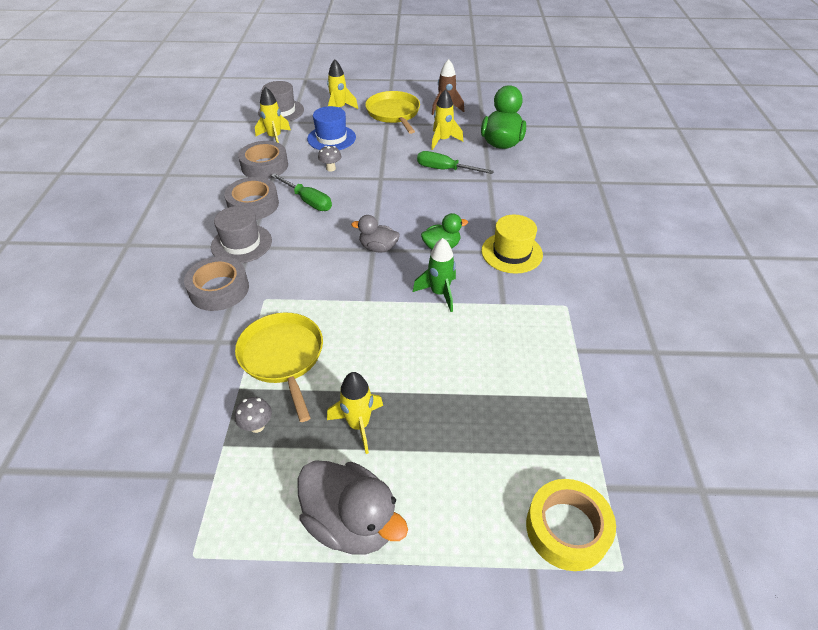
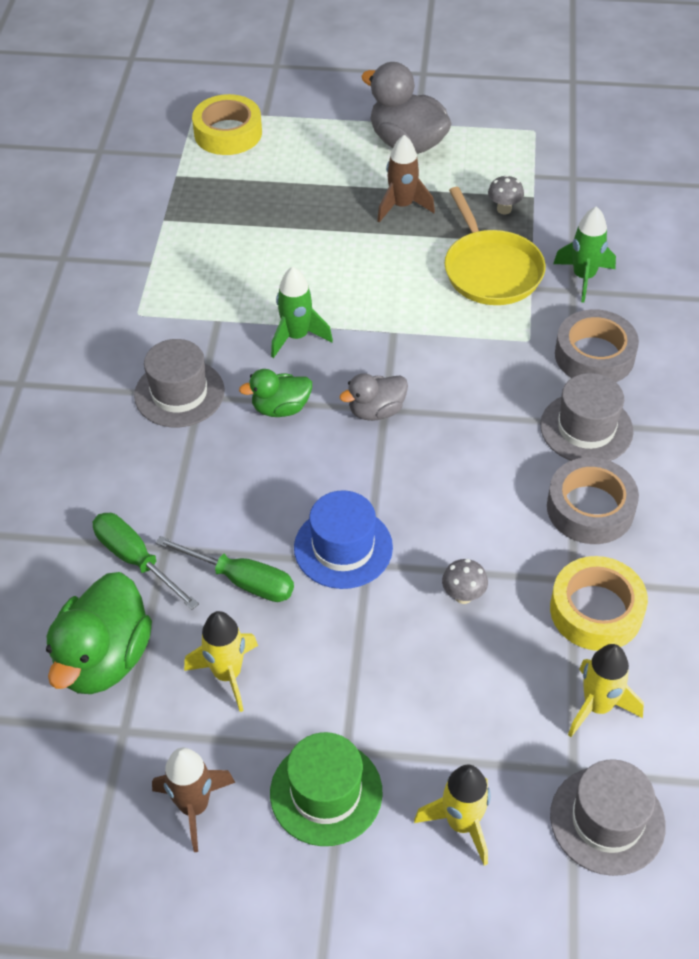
camera: 175 degrees left, 5 degrees up
(204, 353) = (583, 277): none -> green rocket
(264, 166) = (596, 610): grey tape -> yellow tape
(308, 201) = (496, 512): green screwdriver -> green screwdriver (135, 559)
(331, 138) = (470, 697): blue hat -> blue hat (343, 547)
(359, 425) = (402, 206): yellow rocket -> brown rocket
(378, 248) = (376, 411): grey duck -> grey duck turned 135 degrees clockwise
(393, 113) = (326, 792): yellow pan -> green hat
(511, 252) = (179, 393): yellow hat -> grey hat

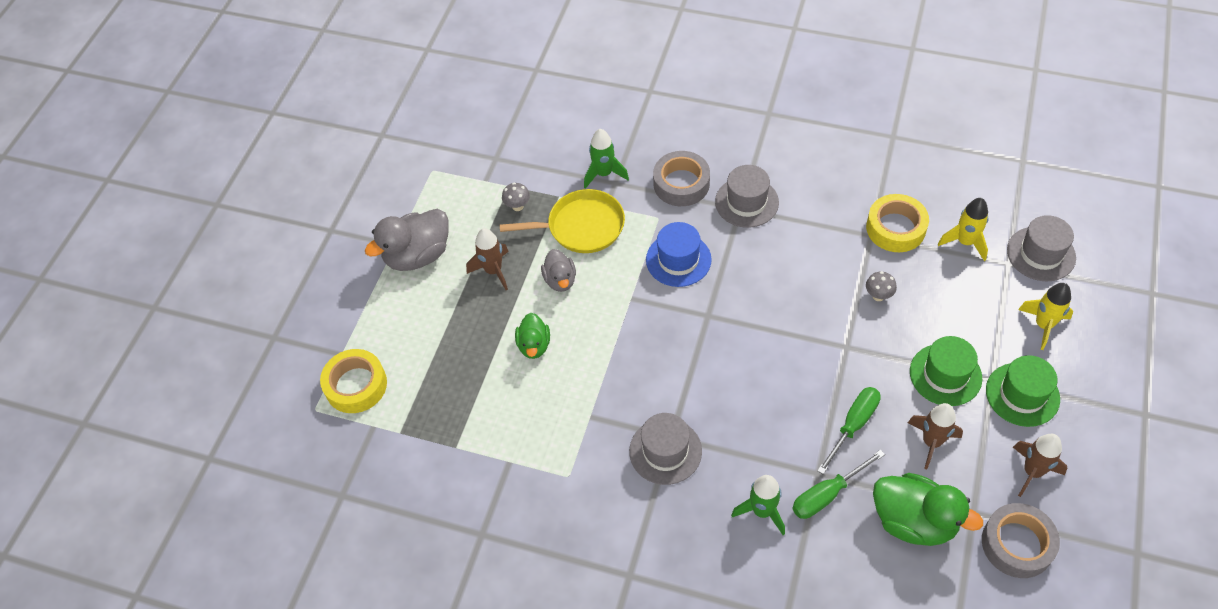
camera: 75 degrees left, 5 degrees up
(227, 674) = (931, 442): yellow rocket -> brown rocket
(280, 408) = (694, 382): green duck -> green duck (534, 345)
(296, 337) = (622, 362): green rocket -> green rocket (762, 511)
(342, 688) = (945, 375): none -> green hat
(343, 547) = (831, 359): blue hat -> blue hat (678, 260)
(376, 411) = (708, 321): grey duck -> grey duck (560, 280)
(590, 508) = (815, 214): grey tape -> grey tape (1017, 544)

